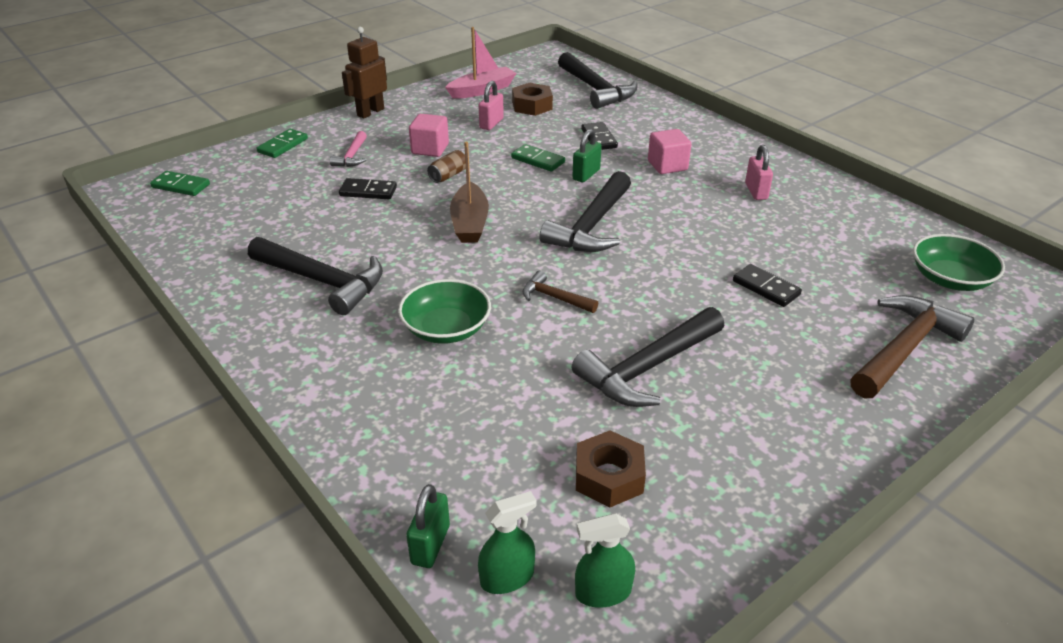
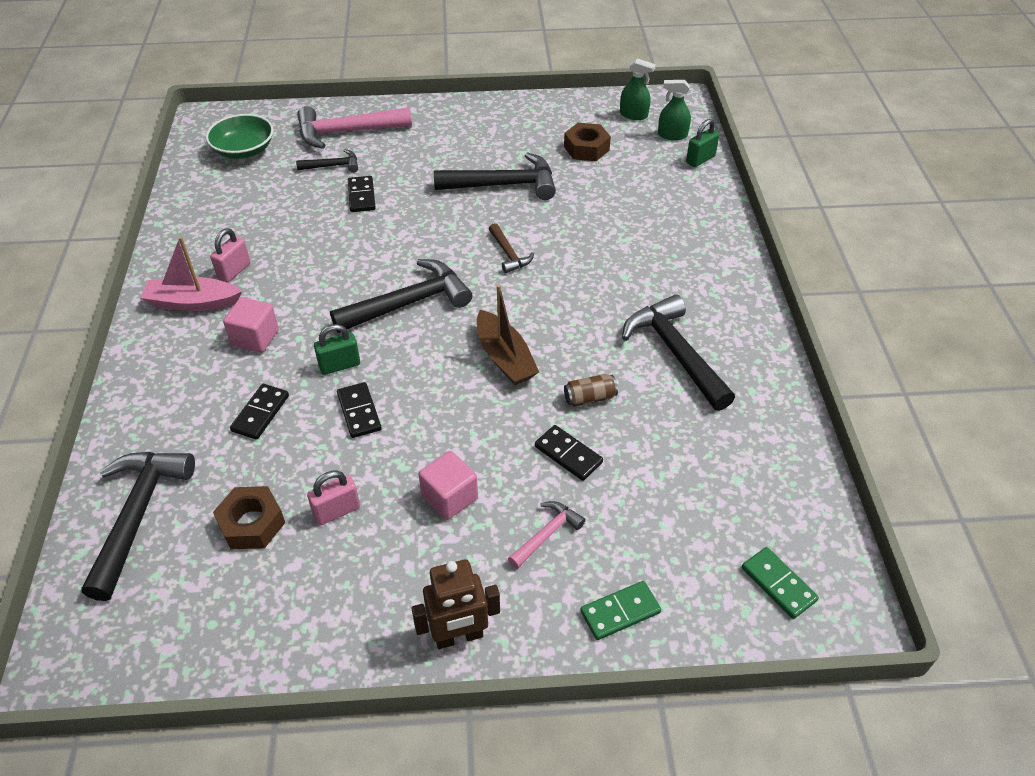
camera: 145 degrees left, 10 degrees up
(446, 328) = (606, 266): green bowl -> none
(449, 175) = (468, 436): brown can -> brown can (589, 398)
(470, 223) = (505, 358): brown boat -> brown boat turned 120 degrees clockwise
(482, 90) = (268, 606): pink boat -> pink boat (193, 302)
(538, 160) = (359, 412): green domino -> black domino
(844, 304) = (333, 166): none -> black hammer
(904, 349) = (347, 132): brown hammer -> pink hammer

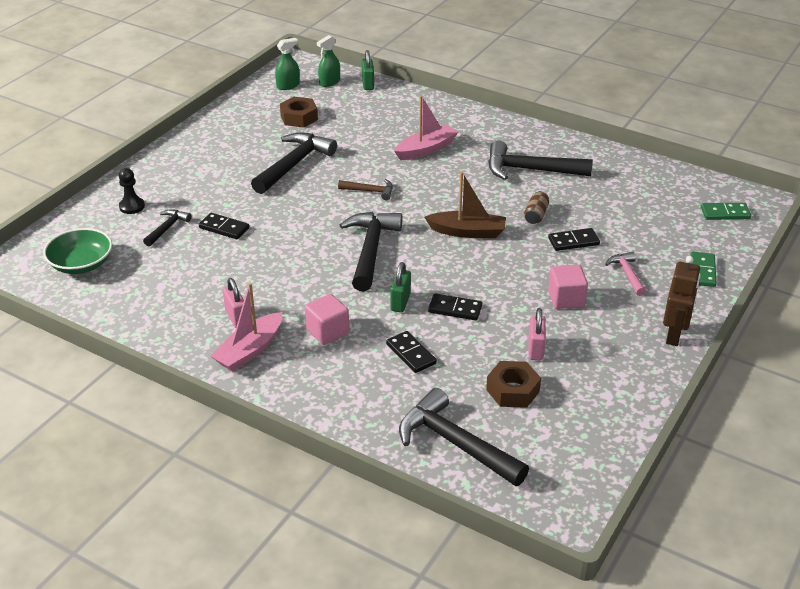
camera: 55 degrees left, 10 degrees down
(347, 132) = (132, 206): pink hammer -> black pawn
(626, 255) = (426, 149): none -> pink boat

